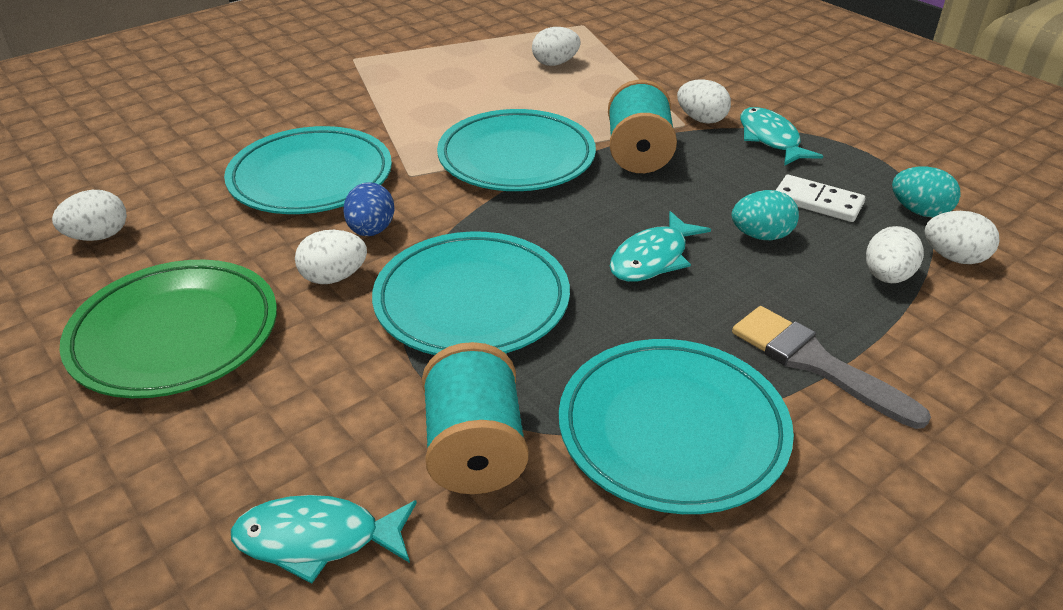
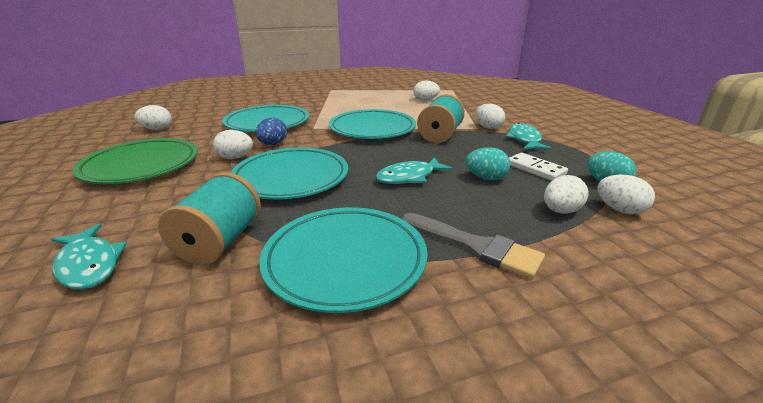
camera: 20 degrees right, 10 degrees down
(317, 540) = (89, 264): turquoise fish -> turquoise fish turned 150 degrees counterclockwise
(816, 363) = (474, 246): grey brush -> grey brush turned 150 degrees clockwise

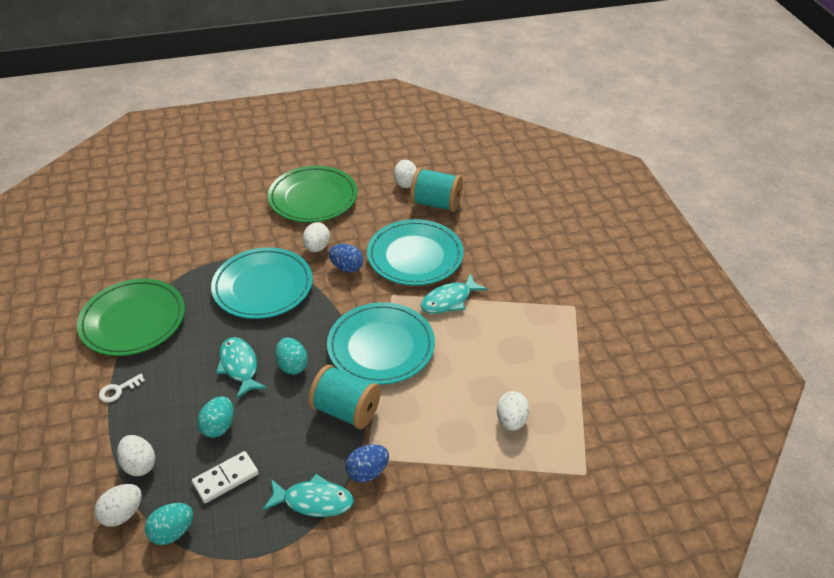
camera: 95 degrees right, 15 degrees up
(89, 264) = (176, 217): turquoise fish -> turquoise fish (449, 300)
(220, 242) = (178, 262): turquoise spool -> turquoise spool (436, 204)
(345, 260) = (133, 321): turquoise plate -> green plate
(401, 155) = (292, 365): none -> turquoise egg
(474, 246) = (118, 390): grey brush -> white key
(488, 127) = (367, 472): white egg -> blue egg

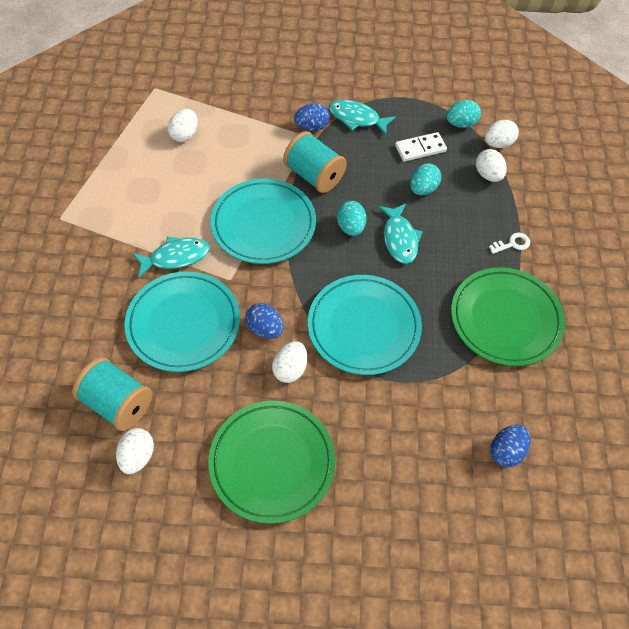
camera: 165 degrees left, 15 degrees up
(141, 237) = (506, 451): none -> blue egg

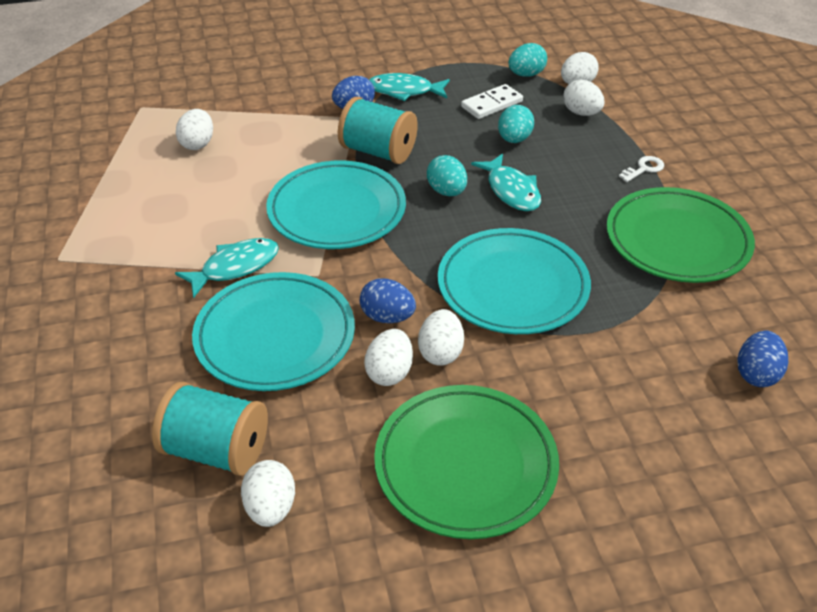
camera: 15 degrees left, 15 degrees down
(249, 375) = (389, 372): none -> white egg

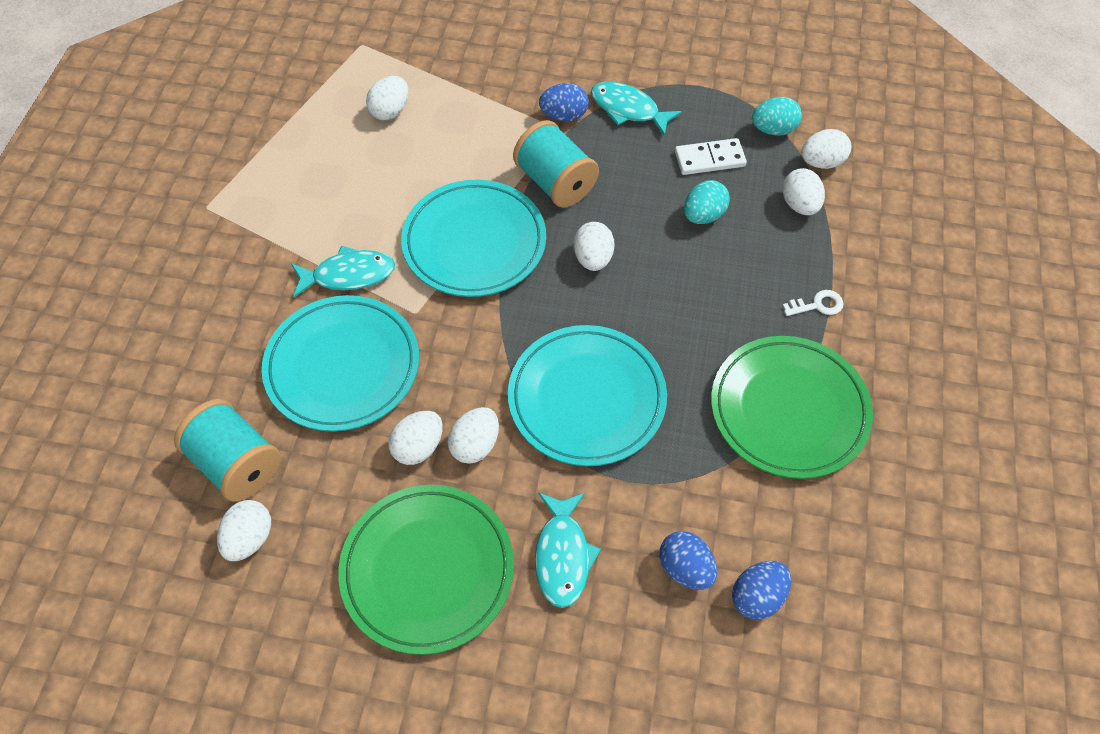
camera: 25 degrees right, 15 degrees up
(387, 317) = (451, 386): blue egg -> blue egg (685, 568)
(446, 191) = (593, 258): turquoise egg -> white egg
(511, 191) = (658, 282): turquoise fish -> turquoise fish (563, 556)

